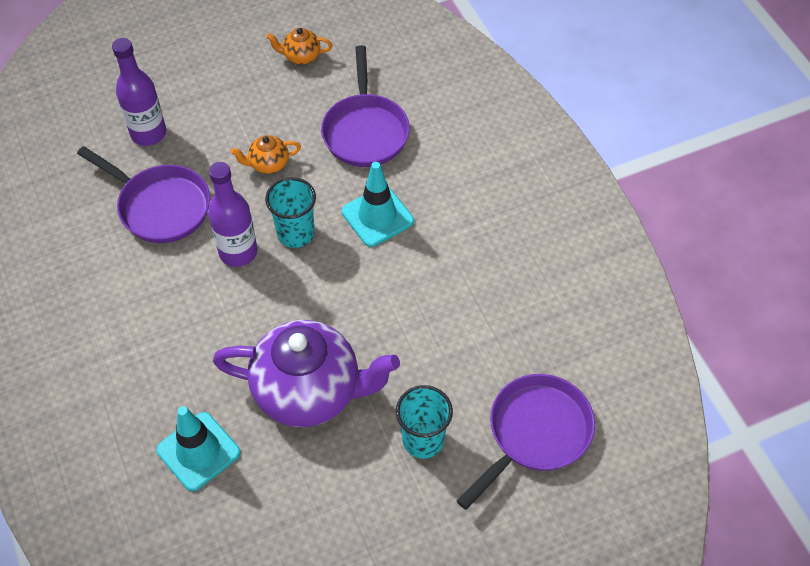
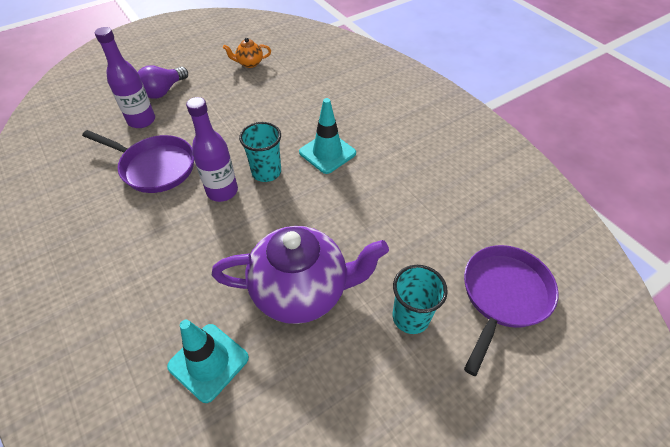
camera: 10 degrees left, 5 degrees down
(180, 89) = (164, 91): none -> purple light bulb
(268, 164) = (237, 129): orange teapot -> none
(365, 131) = (305, 101): purple pan -> none

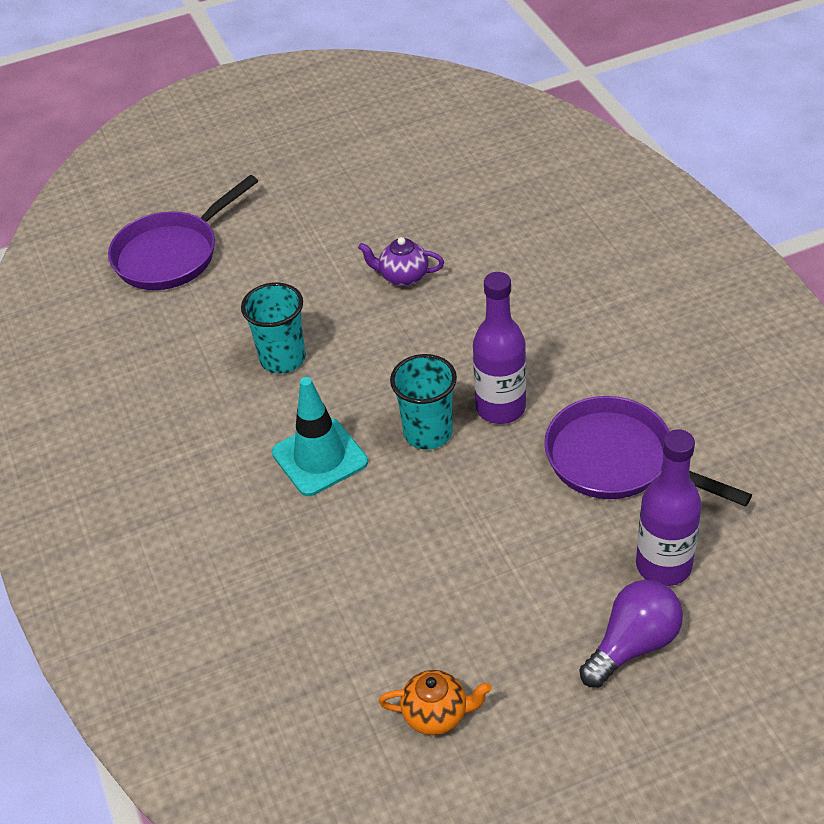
camera: 165 degrees left, 5 degrees down
(208, 362) = (514, 226): turquoise traffic cone -> none
(302, 291) = (403, 277): purple teapot -> purple teapot, size x0.43
(411, 317) = (286, 245): turquoise cup -> turquoise cup (282, 358)

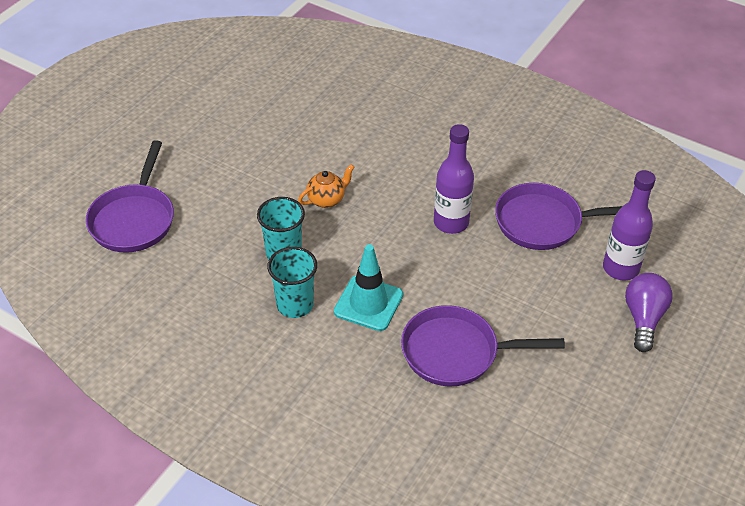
camera: 40 degrees left, 0 degrees up
(363, 563) = (456, 352): none -> purple pan
(403, 277) = (314, 169): purple teapot -> none
(428, 433) = (421, 257): turquoise cup -> turquoise cup (295, 305)
(436, 714) = (578, 413): orange teapot -> orange teapot (327, 199)

